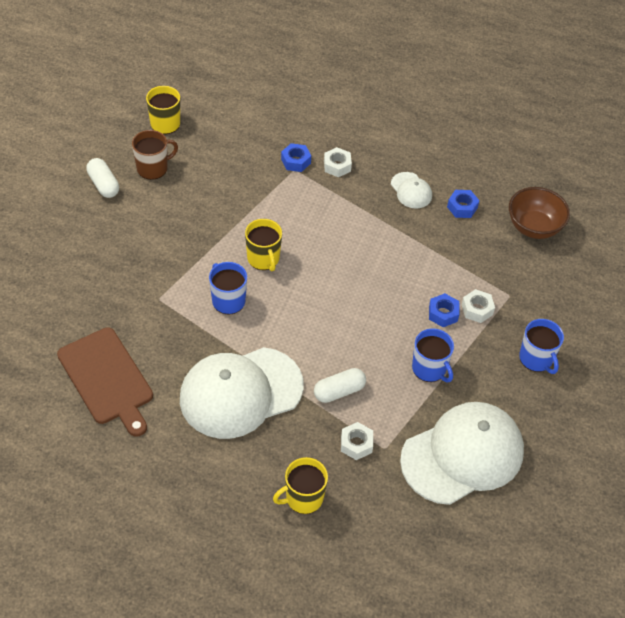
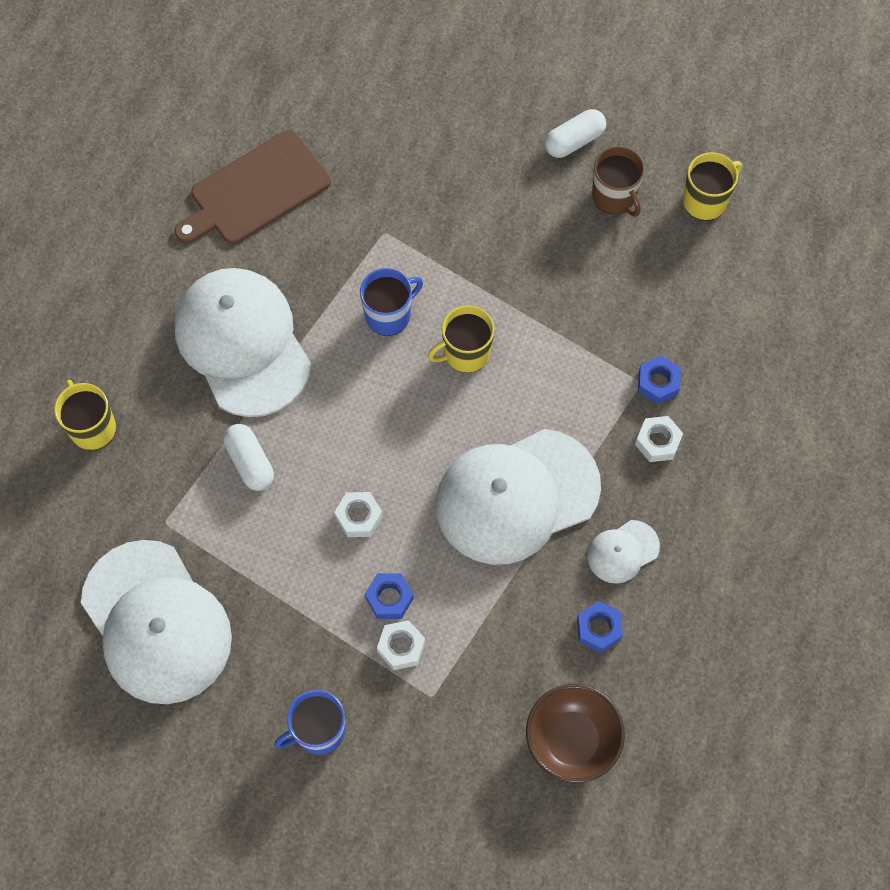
camera: 90 degrees right, 15 degrees up
(356, 444) = (170, 487): white nut -> white nut (359, 517)
(371, 240) = (516, 496): none -> white cap
(429, 369) = (292, 579): blue mug -> none

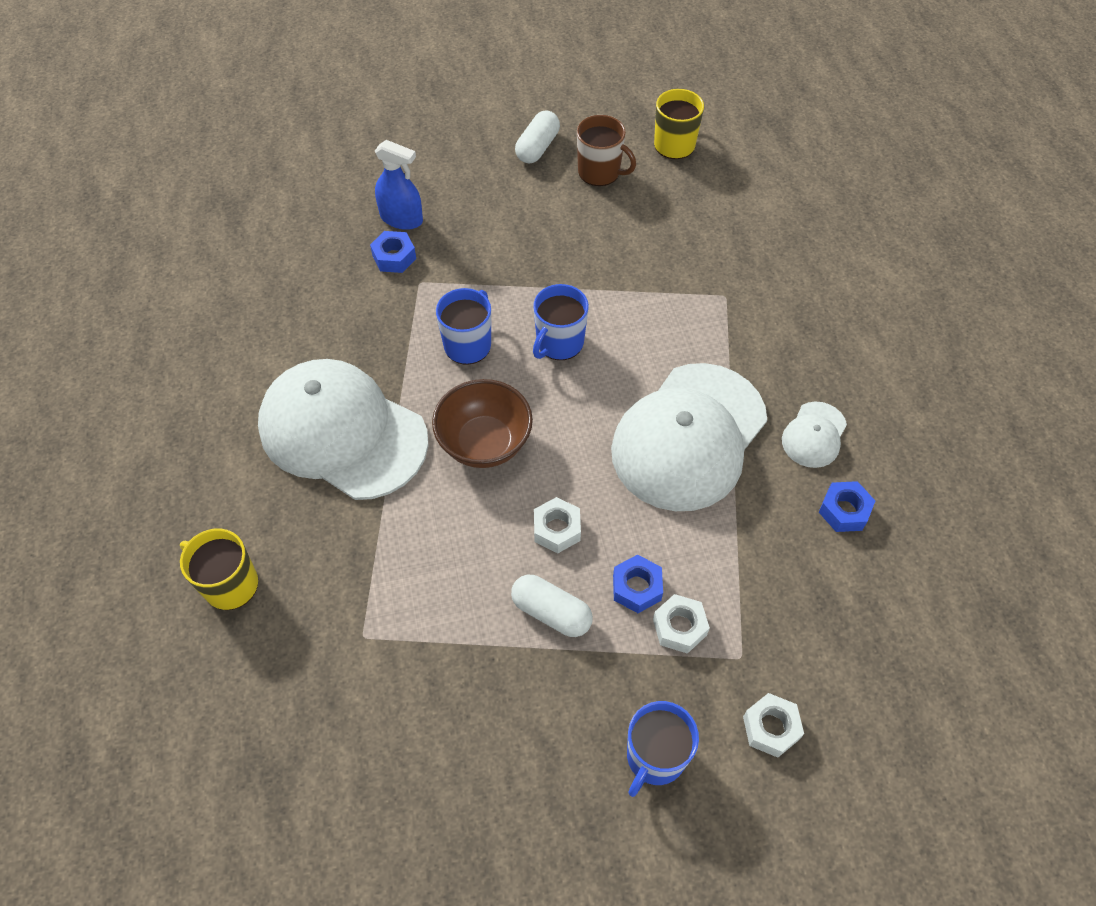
camera: 30 degrees left, 10 degrees down
(156, 622) = (414, 743): white cap -> none
(250, 462) = (417, 534): white capsule -> white capsule (551, 612)
(256, 191) = (276, 301): brown cutting board -> none
(406, 159) = (401, 219): none -> blue spray bottle
(465, 353) = (559, 343): yellow mug -> blue mug
(572, 740) = (897, 623): brown bowl -> brown bowl (484, 443)
(657, 442) = (774, 333): white nut -> white nut (771, 728)
(658, 383) = (739, 289): blue nut -> blue nut (394, 257)

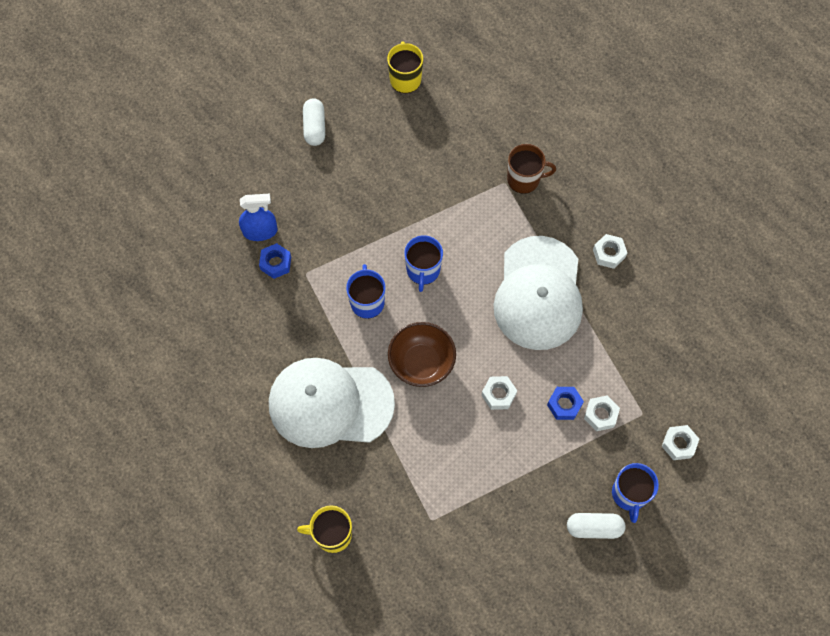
camera: 30 degrees left, 10 degrees up
(551, 612) = (526, 446): white capsule -> white capsule (594, 528)
(600, 172) = (369, 127): brown mug -> brown mug (524, 179)
(814, 435) = (609, 253): white cap -> white nut
(844, 511) = (650, 294): blue nut -> none

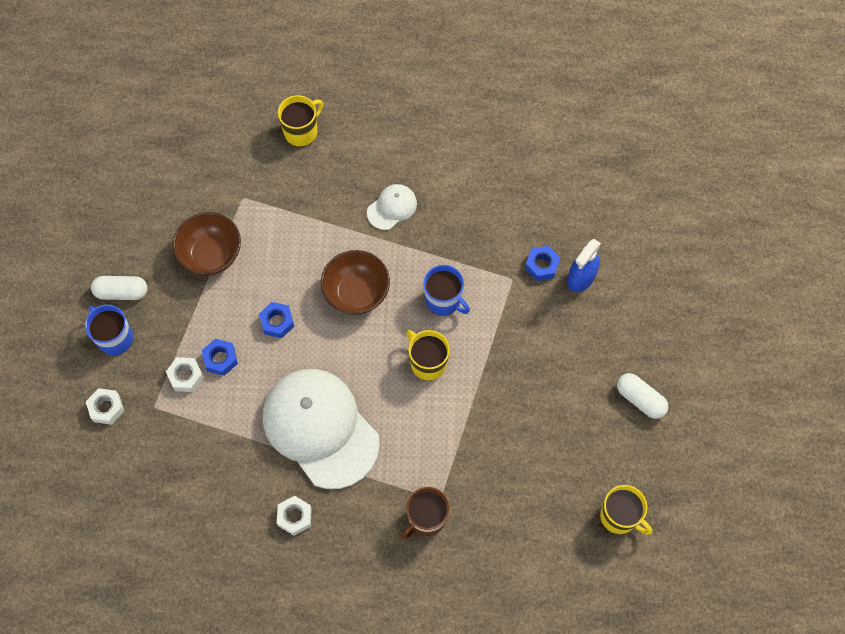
camera: 135 degrees right, 0 degrees up
(330, 403) = (392, 207): white cap -> white cap, size x0.44
(423, 271) = (427, 362): blue mug -> yellow mug
(498, 394) = (277, 322): white nut -> blue nut
(499, 494) = (211, 255): none -> brown bowl
(594, 528) = (121, 292): white capsule -> white capsule turned 45 degrees clockwise

